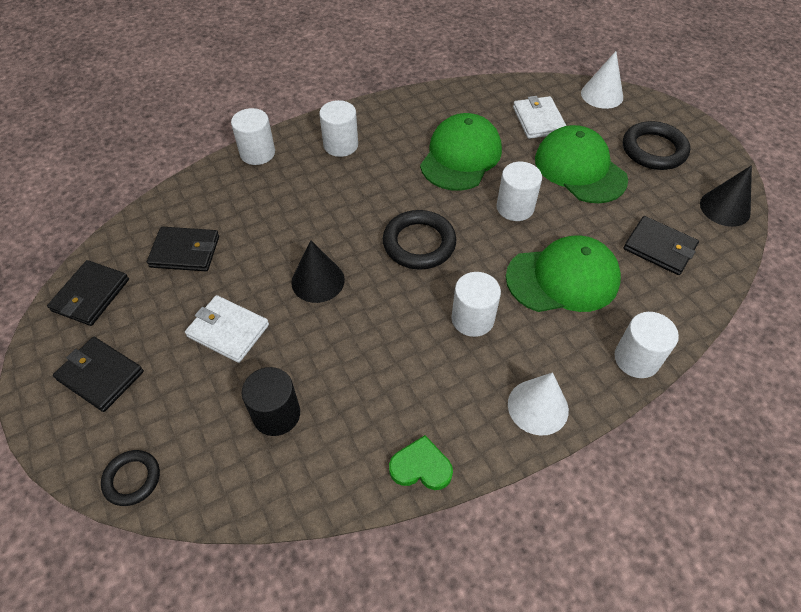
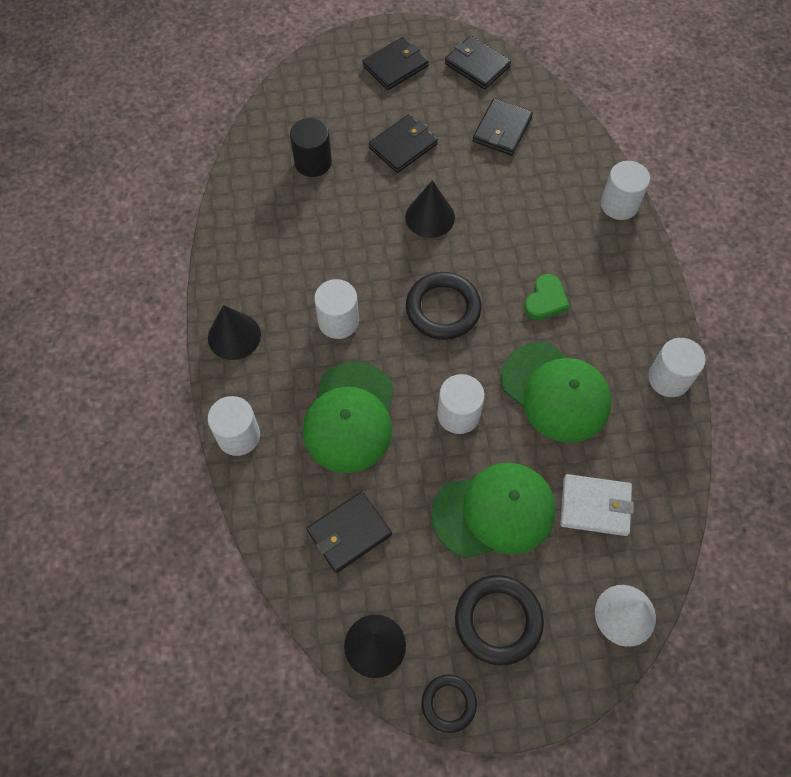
camera: 110 degrees right, 10 degrees up
(132, 479) = (303, 77): black ring -> black ring (448, 703)
(228, 330) = (403, 146): white wallet -> black wallet
(341, 145) = (610, 281): white cylinder -> white cylinder (669, 378)
(421, 467) = (227, 239): green heart -> green heart (545, 300)
(538, 407) = (234, 336): white cone -> black cone

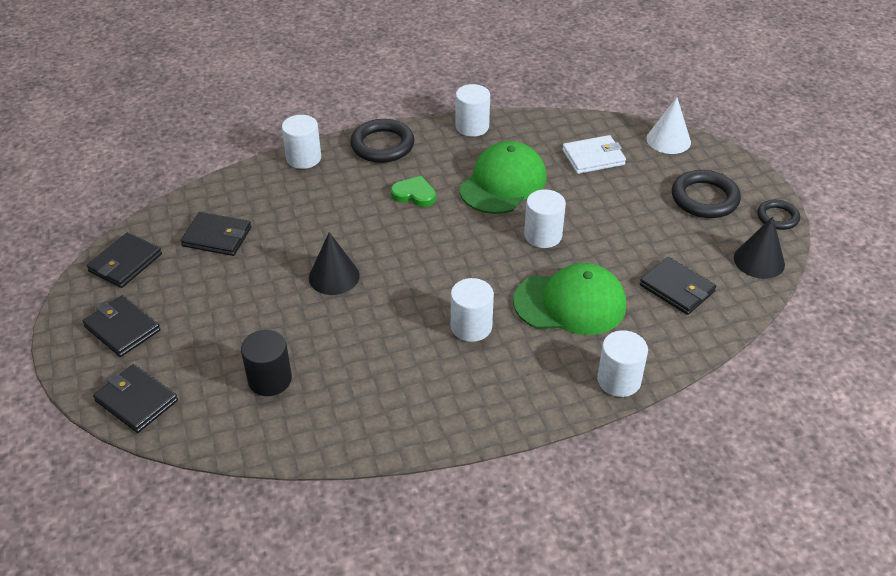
camera: 100 degrees left, 20 degrees down
(234, 336) = (510, 406): black cone -> none
(403, 146) = (242, 307): black wallet -> black wallet (136, 400)
(443, 309) = (439, 256): black ring -> black ring (382, 145)
(494, 512) = (621, 207): green cap -> none
(595, 506) = (593, 157): white wallet -> white wallet turned 75 degrees clockwise

